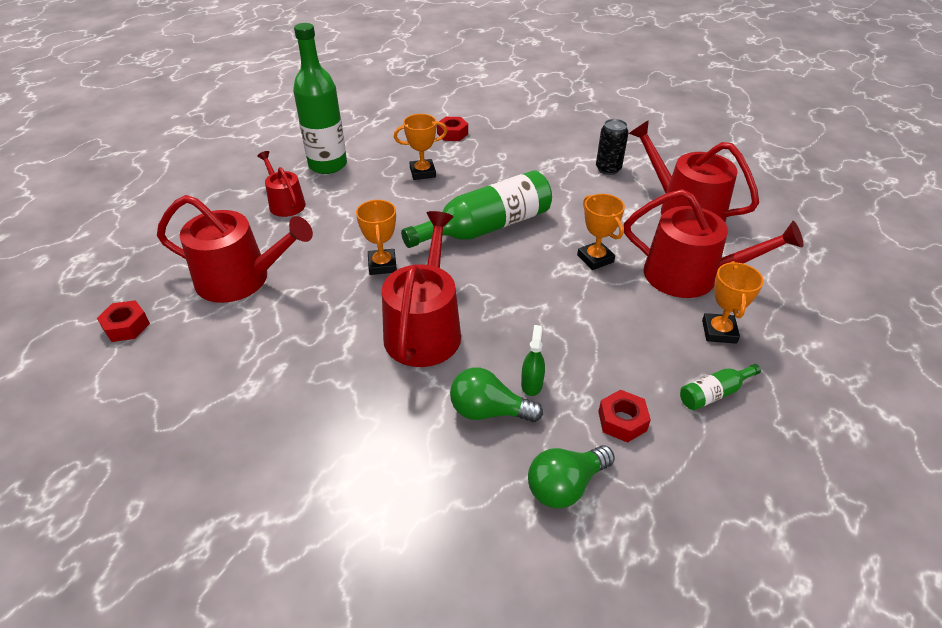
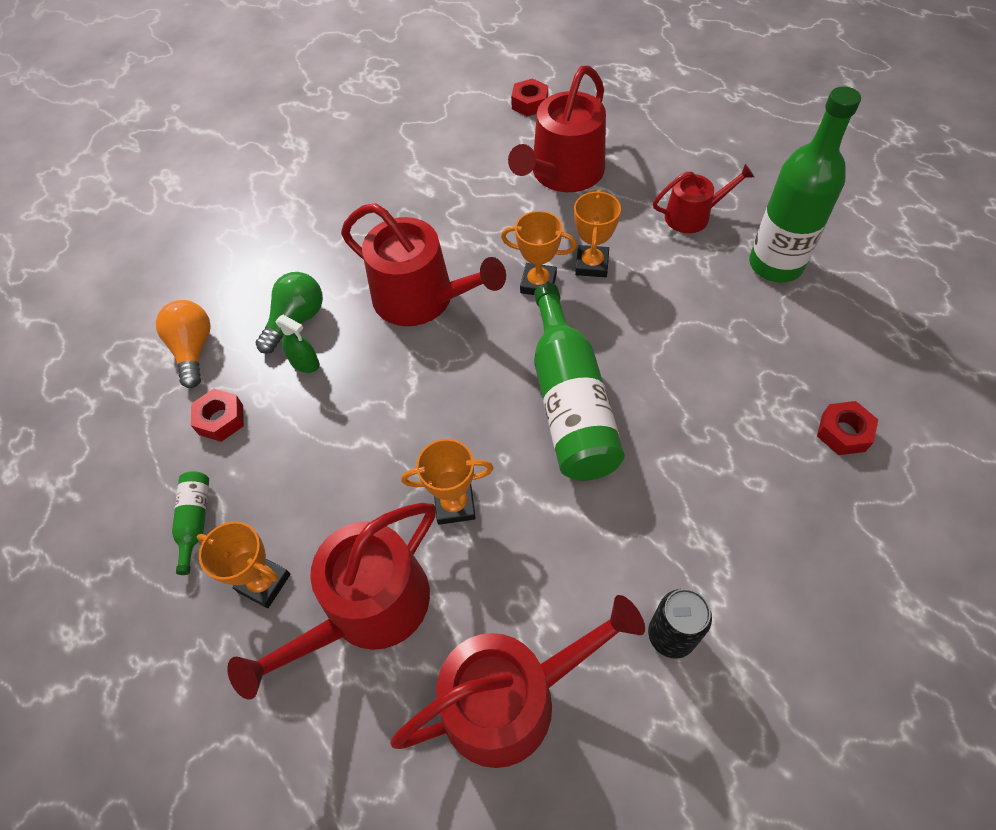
camera: 115 degrees right, 15 degrees up
(422, 172) = (728, 364): orange trophy -> orange trophy (592, 264)
(565, 486) = (193, 350): green light bulb -> orange light bulb

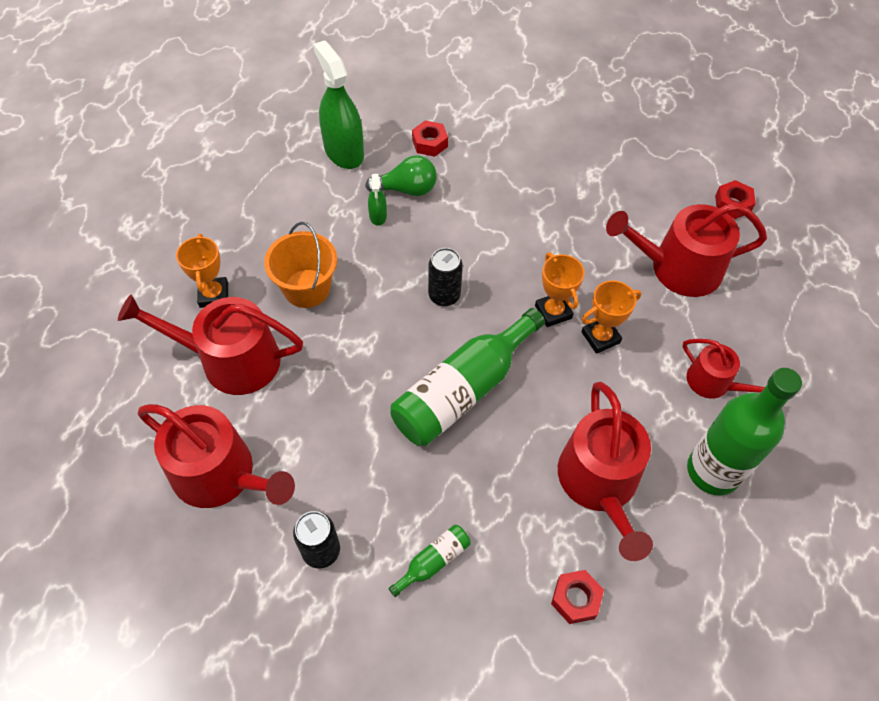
camera: 50 degrees right, 0 degrees up
(193, 350) = (344, 152): orange light bulb -> green spray bottle
(195, 521) = (230, 234): green bottle -> green bottle (433, 561)
(221, 419) = (305, 200): red nut -> red nut (429, 143)
(338, 479) = (307, 288): none -> orange bucket
(421, 298) = (481, 248): red watering can -> red watering can (600, 483)
(451, 358) = (444, 296): none -> black can
(455, 505) = (332, 365): orange trophy -> none

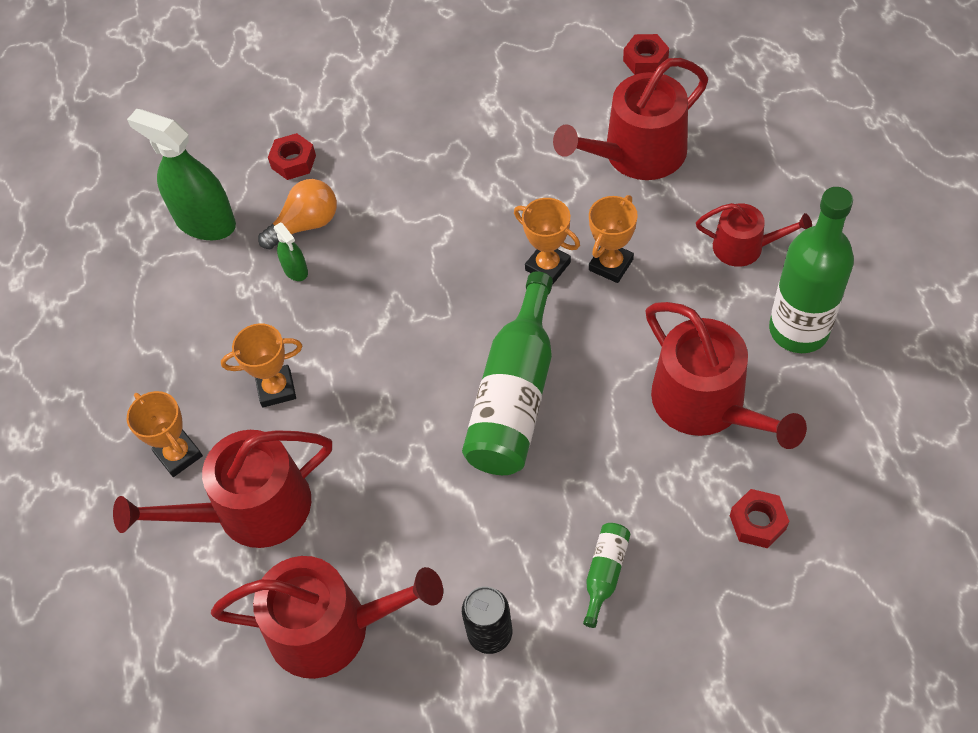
camera: 25 degrees left, 0 degrees up
(307, 288) = (276, 389): orange bucket -> orange trophy
(407, 189) = (305, 225): green light bulb -> orange light bulb
(444, 296) = (427, 313): black can -> none

